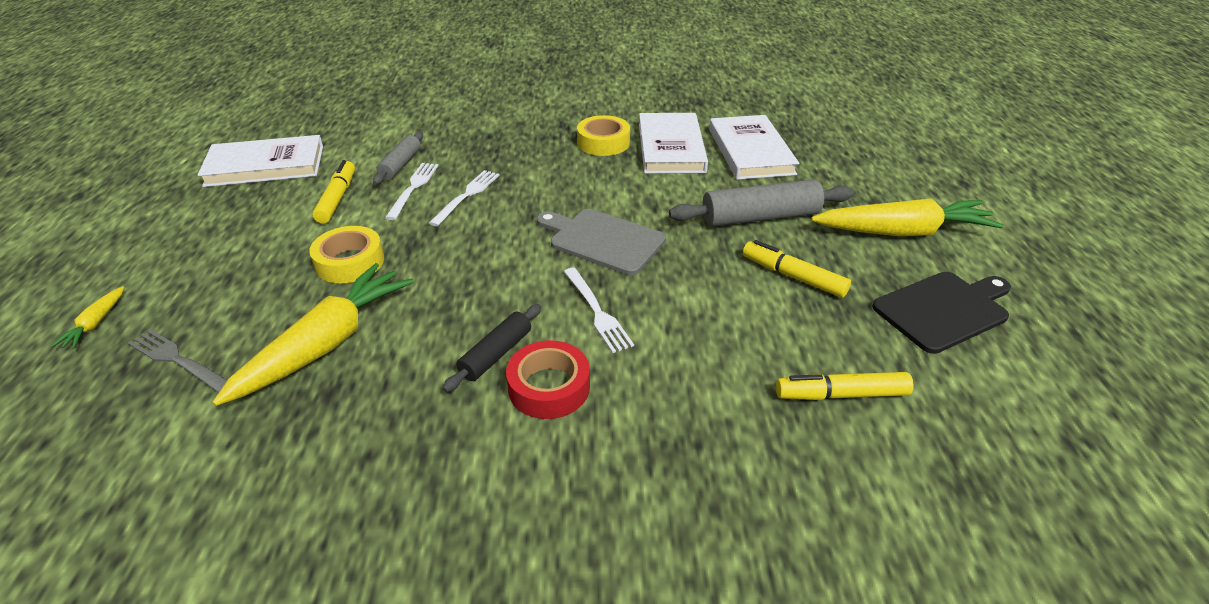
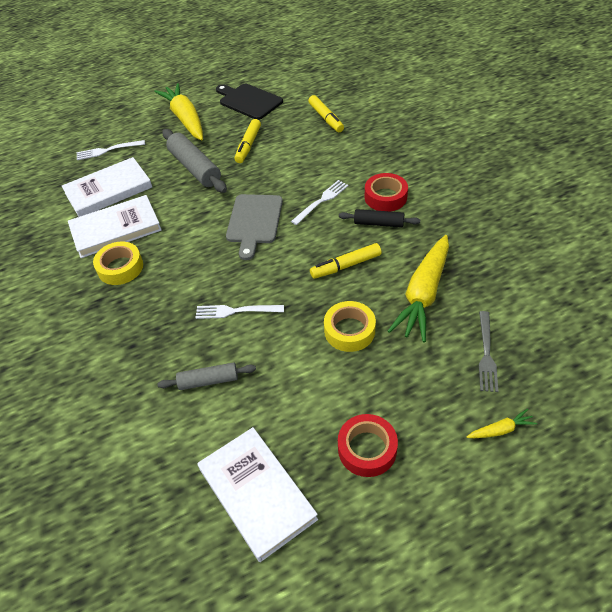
camera: 110 degrees left, 10 degrees up
(215, 229) = (367, 449): none -> red tape
(325, 345) = (423, 294): yellow carrot -> yellow carrot turned 75 degrees counterclockwise
(337, 198) = (280, 392): yellow marker -> yellow marker (346, 266)
(413, 188) = (240, 350): white fork -> white fork (107, 150)

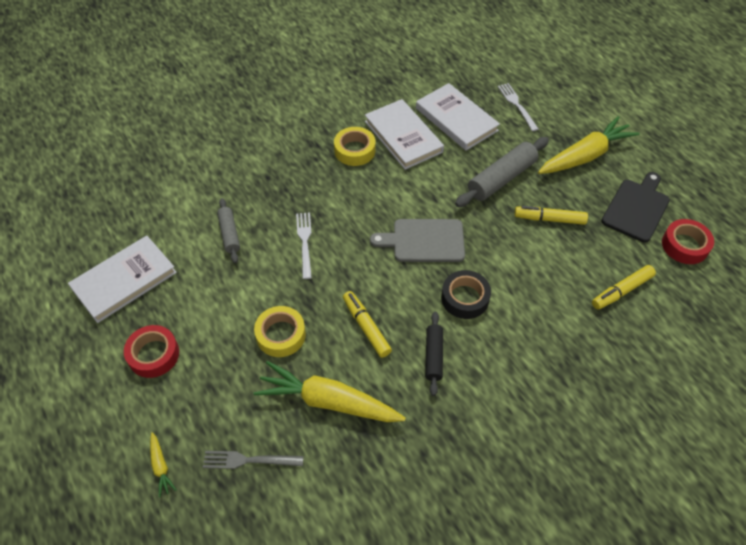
camera: 80 degrees right, 5 degrees up
(322, 200) = (465, 298): white fork -> black tape
(385, 197) = (479, 362): red tape -> red tape (685, 245)

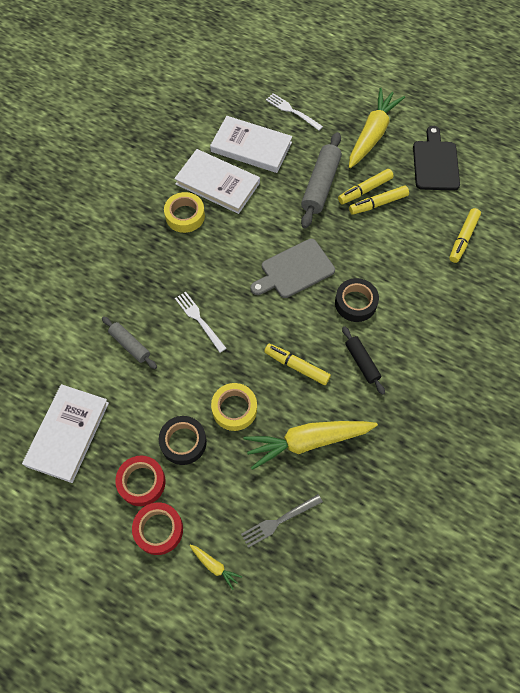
camera: 30 degrees left, 10 degrees up
(214, 339) = (183, 442): none -> black tape
(544, 201) = (365, 190): none -> yellow marker
(685, 245) = (485, 178): red tape -> red tape (158, 529)

